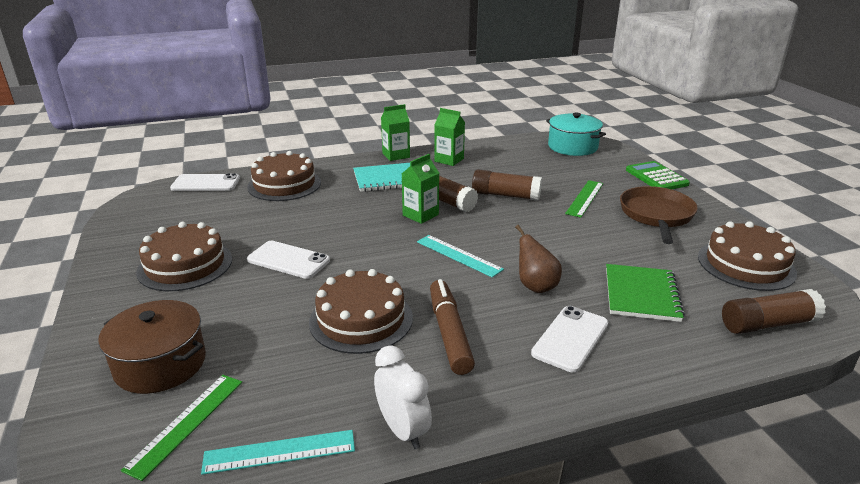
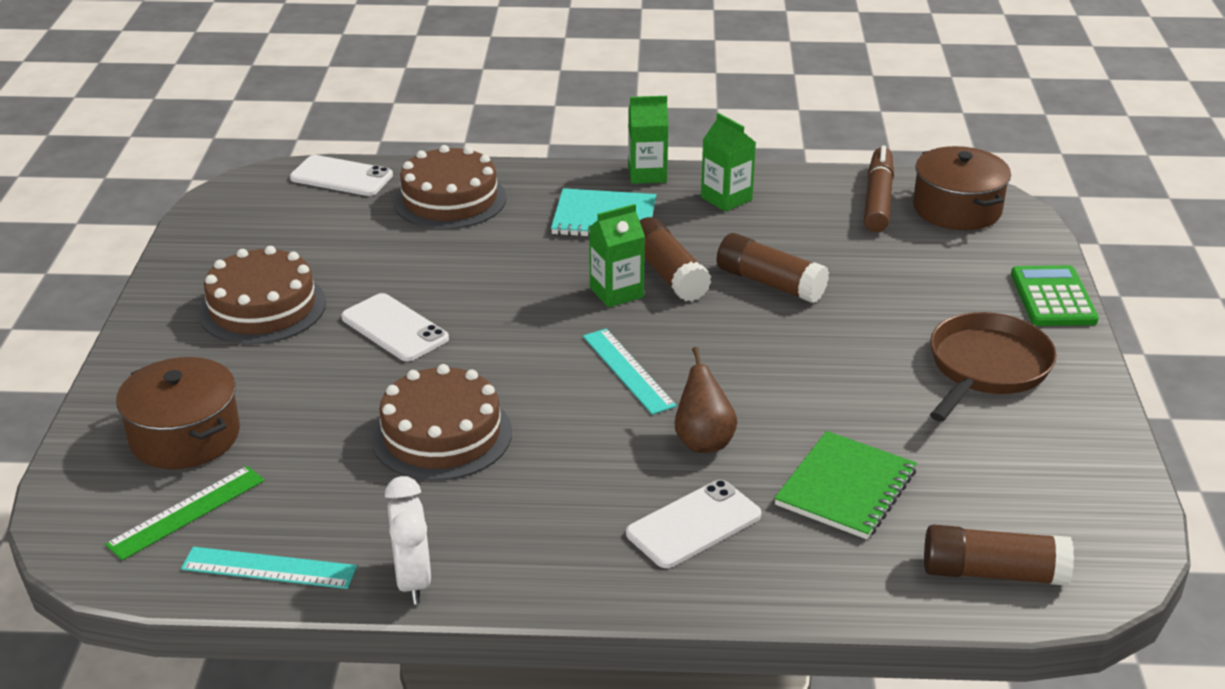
camera: 20 degrees right, 5 degrees up
(449, 333) = (541, 479): brown marker -> brown marker (878, 199)
(572, 147) = (957, 209): turquoise pot -> brown pot
(585, 198) = (894, 313): green ruler -> none
(746, 264) = (1053, 480): brown cake -> none

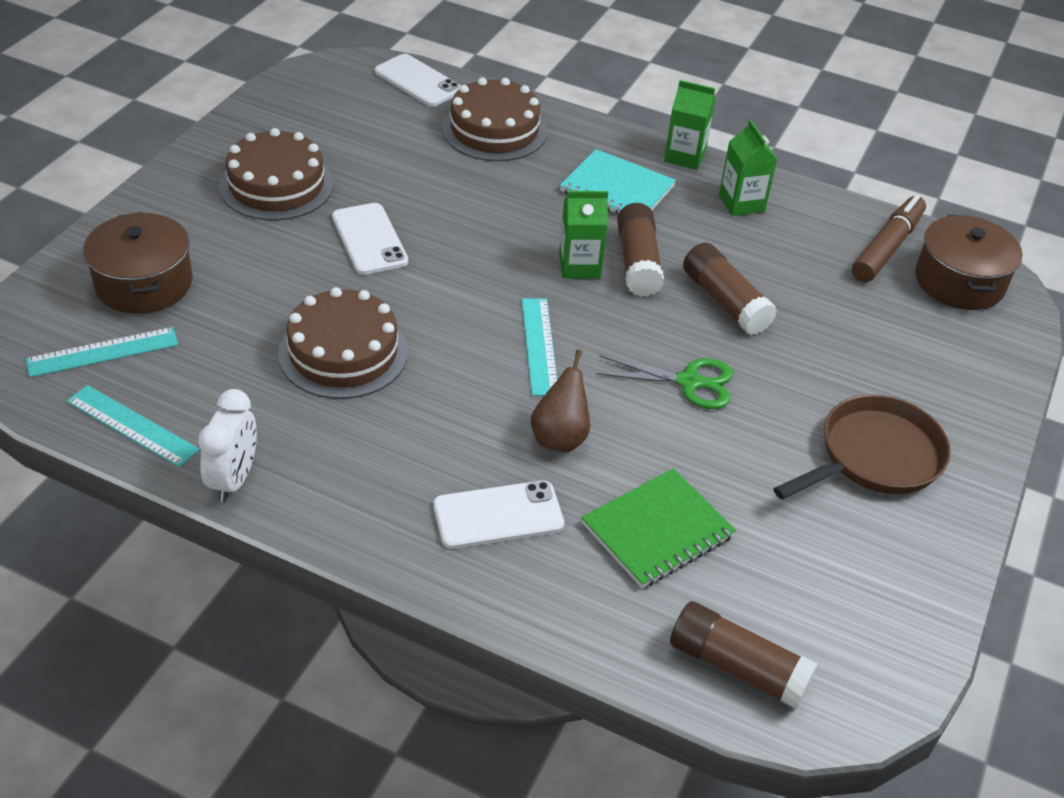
camera: 20 degrees right, 10 degrees up
(187, 512) = (103, 352): green ruler -> turquoise ruler
(786, 358) = (689, 382): none -> green scissors
(1053, 297) = (993, 406): green calculator -> none

